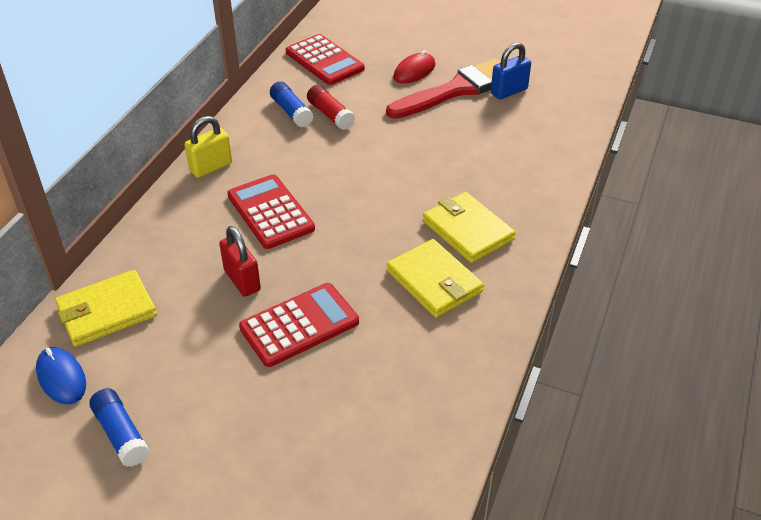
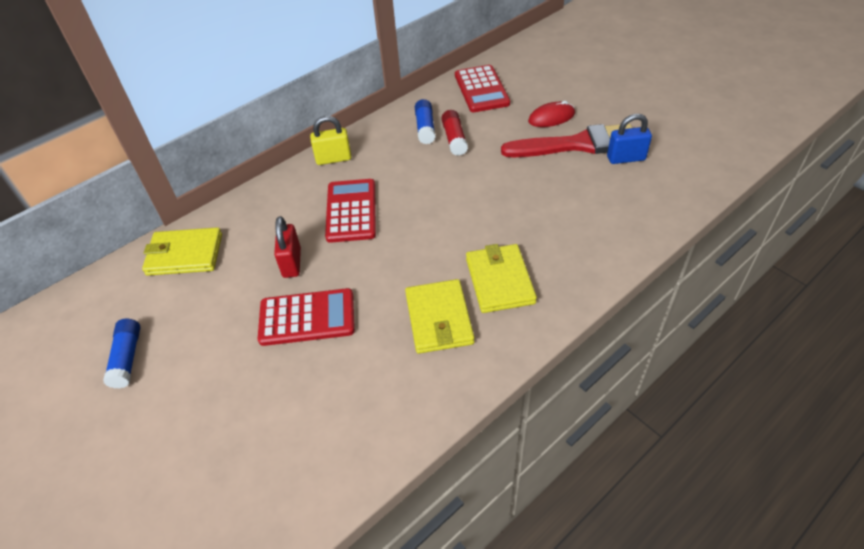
camera: 30 degrees right, 5 degrees up
(61, 377) = (122, 296): blue mouse -> none

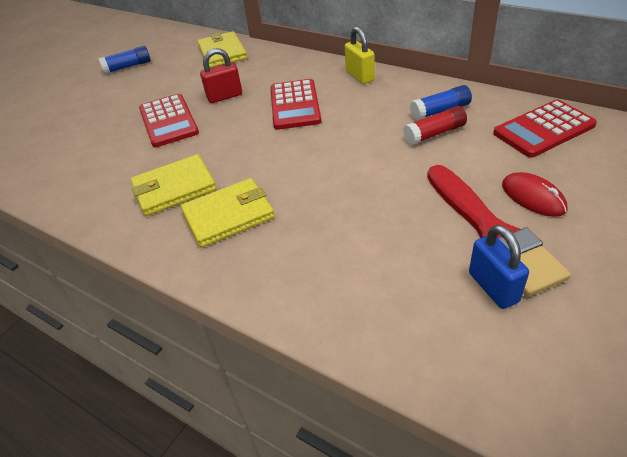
camera: 75 degrees right, 5 degrees down
(351, 211) = (295, 105): red calculator -> red calculator turned 105 degrees clockwise

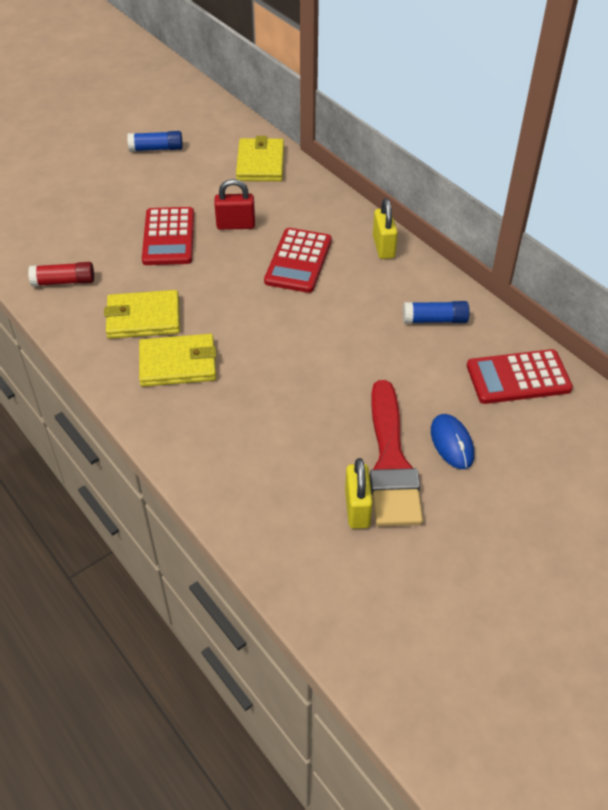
camera: 15 degrees right, 5 degrees up
(434, 133) = (411, 344): red glue stick -> red glue stick (64, 282)
(493, 287) = (357, 508): blue padlock -> yellow padlock
(533, 197) = (452, 443): red mouse -> blue mouse

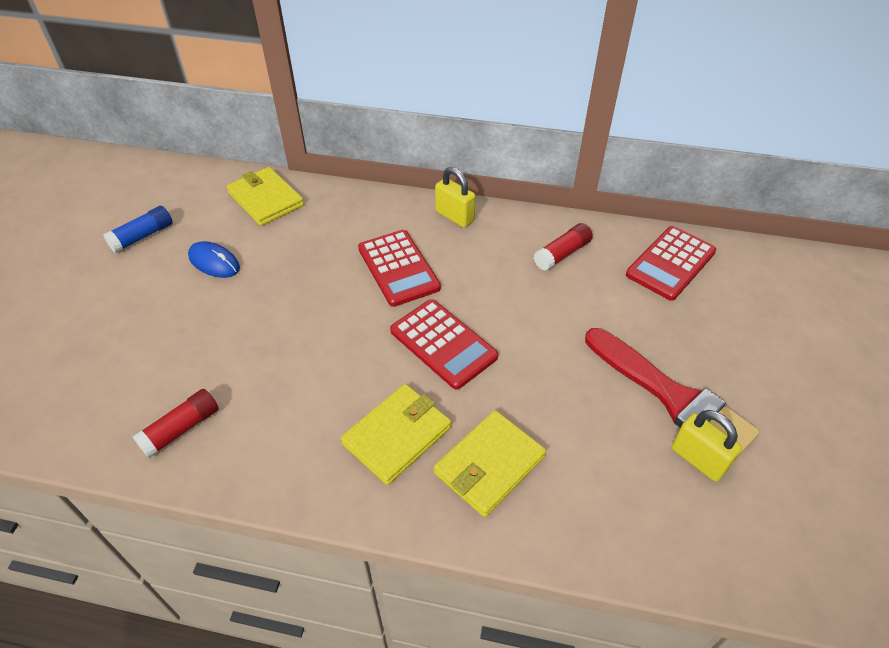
camera: 40 degrees left, 0 degrees up
(143, 318) = (311, 412): yellow wallet -> yellow wallet (489, 465)
(169, 237) = (249, 315): red calculator -> red calculator (443, 344)
(235, 225) = (304, 267): red padlock -> none
(435, 320) = (562, 254): blue glue stick -> red glue stick
(452, 443) = (692, 348): blue mouse -> blue mouse (214, 262)

